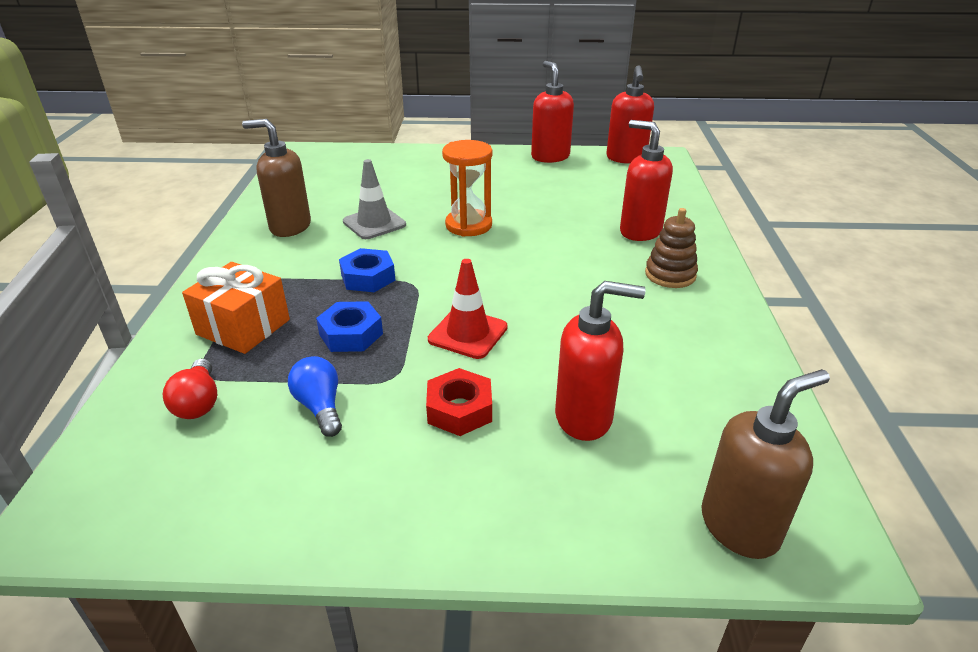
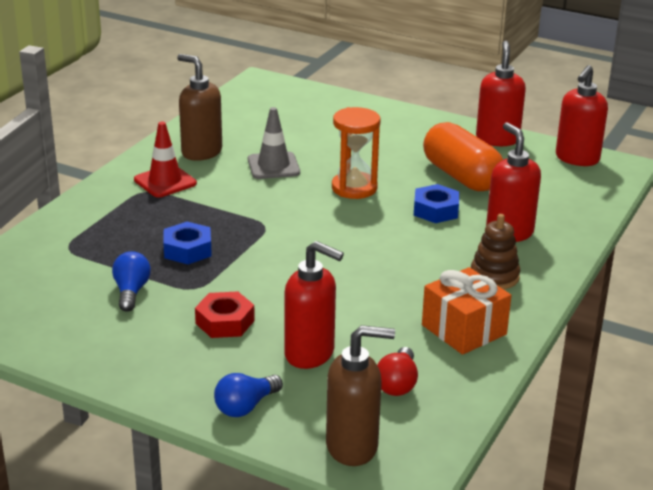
camera: 25 degrees right, 5 degrees down
(198, 403) = (54, 266): red light bulb -> red light bulb (397, 384)
(243, 327) = (114, 223): orange gift -> orange gift (464, 330)
(368, 277) = (233, 211): blue nut -> blue nut (435, 210)
(468, 333) = (275, 274): red traffic cone -> red traffic cone (165, 182)
(552, 193) = (461, 176): none -> orange capsule
(576, 519) = (245, 407): none -> blue light bulb

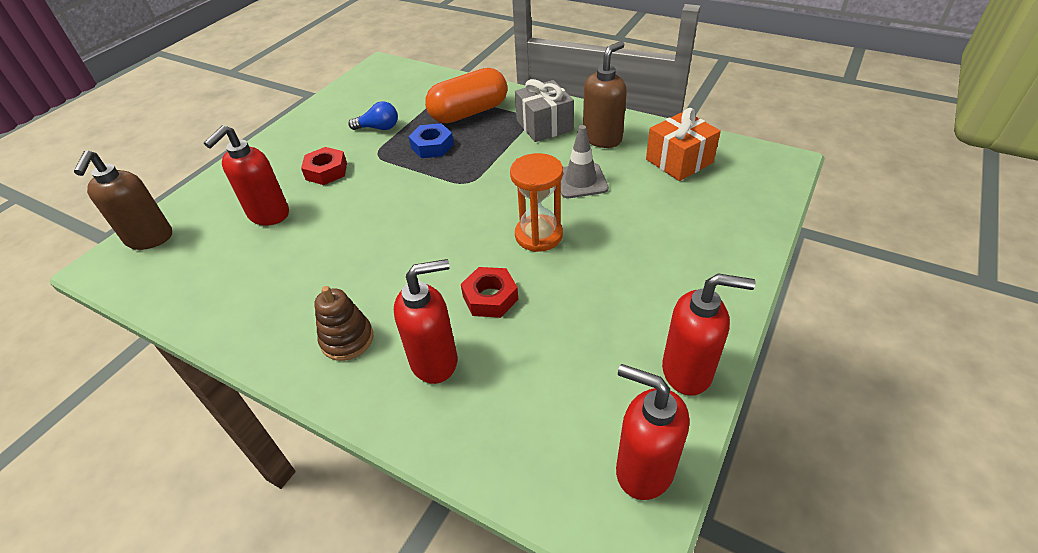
camera: 95 degrees right, 15 degrees up
(165, 182) = (544, 125): red traffic cone -> grey gift
(245, 407) = (221, 187): blue light bulb -> none
(397, 384) = (208, 263): red light bulb -> none
(435, 210) = (490, 297): blue nut -> red nut
(461, 176) = (572, 325): orange capsule -> orange capsule (469, 113)
(464, 330) = (264, 309): orange gift -> orange gift (679, 161)

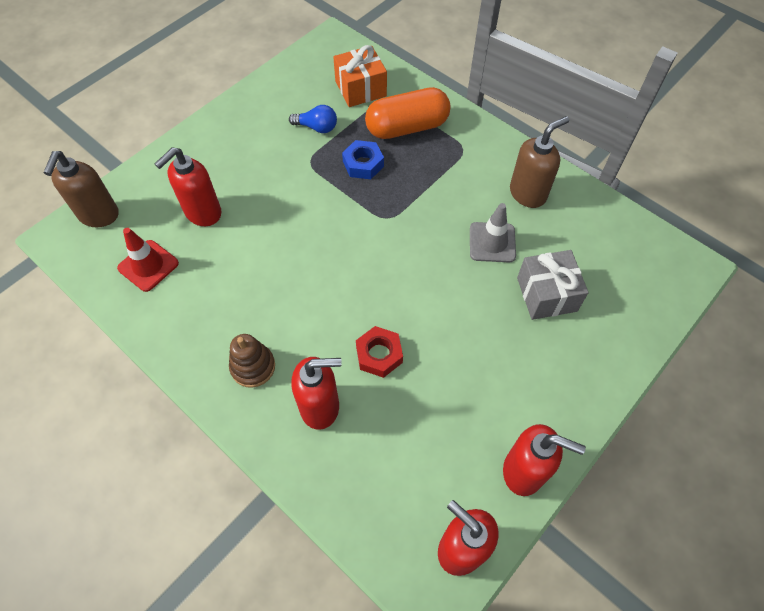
camera: 10 degrees right, 15 degrees up
(211, 271) = (148, 266): none -> red traffic cone
(326, 171) = (260, 172): red nut -> none
(538, 235) = (437, 297): orange hourglass -> none
(544, 125) = (476, 163): grey gift -> grey gift (546, 294)
(679, 161) = (593, 240): orange gift -> orange gift (360, 89)

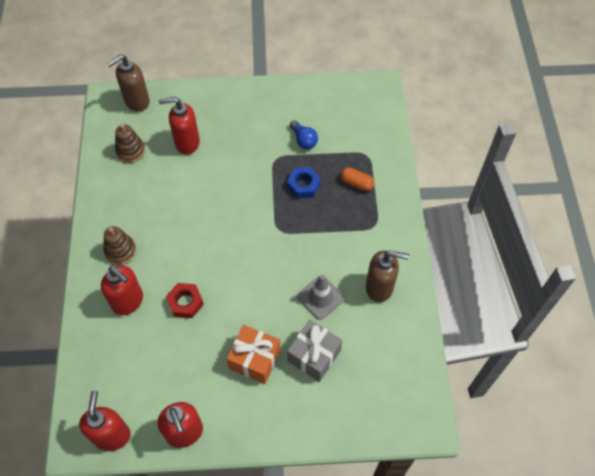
camera: 45 degrees right, 0 degrees up
(148, 266) = (130, 151): red traffic cone -> brown stacking toy
(360, 89) = (358, 135): orange gift -> orange gift (255, 359)
(407, 127) = (356, 183): orange capsule -> orange capsule, size x0.50

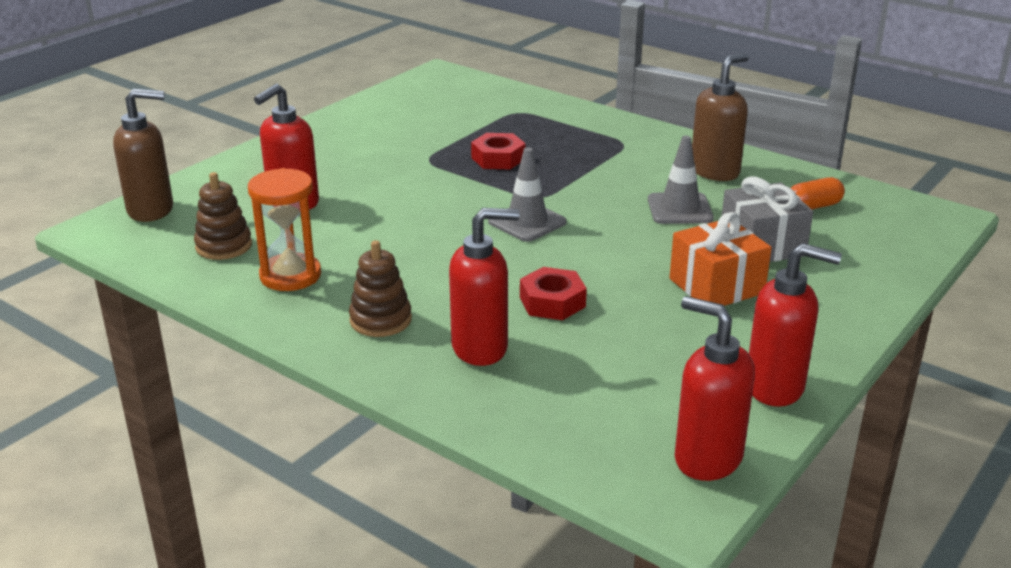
camera: 50 degrees left, 30 degrees down
(127, 193) = (290, 276): none -> orange hourglass
(136, 101) = (151, 210): brown soap dispenser -> brown soap dispenser turned 105 degrees counterclockwise
(249, 243) = (527, 222): none -> grey traffic cone
(303, 140) = (433, 135): blue light bulb -> none
(303, 185) = (498, 158): blue nut -> red nut
(356, 183) = (548, 130): orange capsule -> orange capsule (813, 206)

